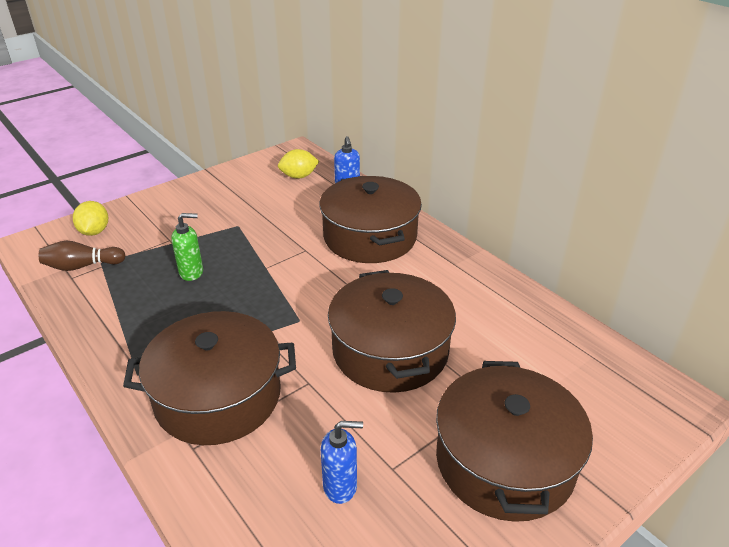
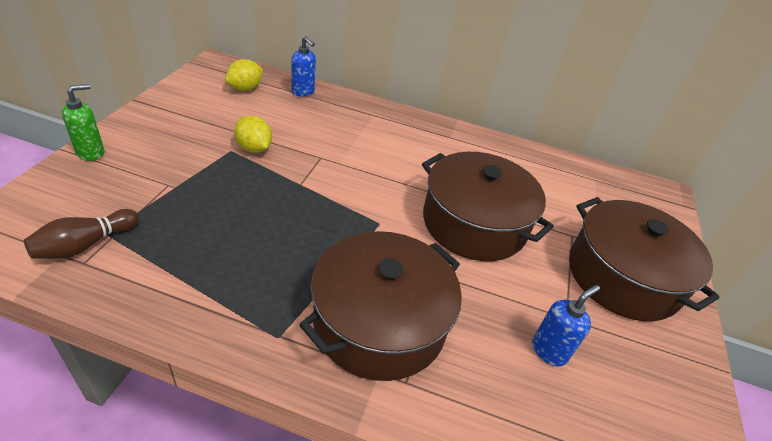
camera: 40 degrees left, 5 degrees up
(94, 232) = (60, 200): yellow lemon -> yellow lemon (254, 148)
(192, 272) = (229, 211): green soap dispenser -> green soap dispenser (91, 152)
(370, 237) = (364, 131): brown pot -> none

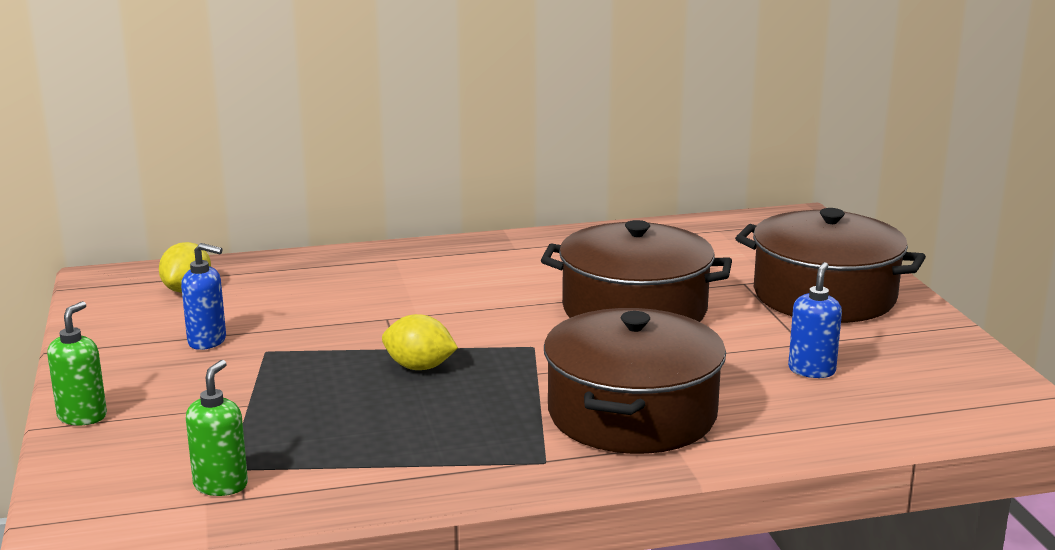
camera: 25 degrees left, 20 degrees down
(85, 245) = (221, 485): brown bowling pin -> green soap dispenser
(254, 148) = (292, 339): yellow lemon -> yellow lemon (419, 367)
(303, 92) = (272, 267): blue soap dispenser -> blue soap dispenser (207, 341)

